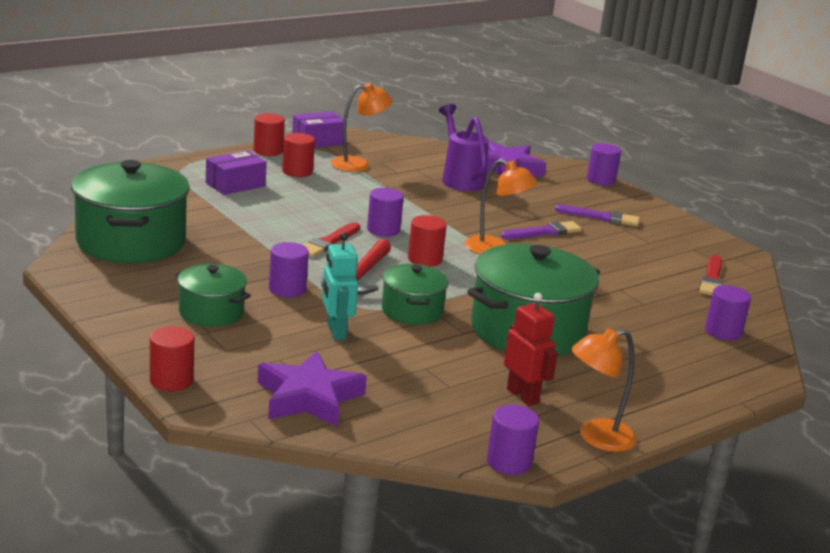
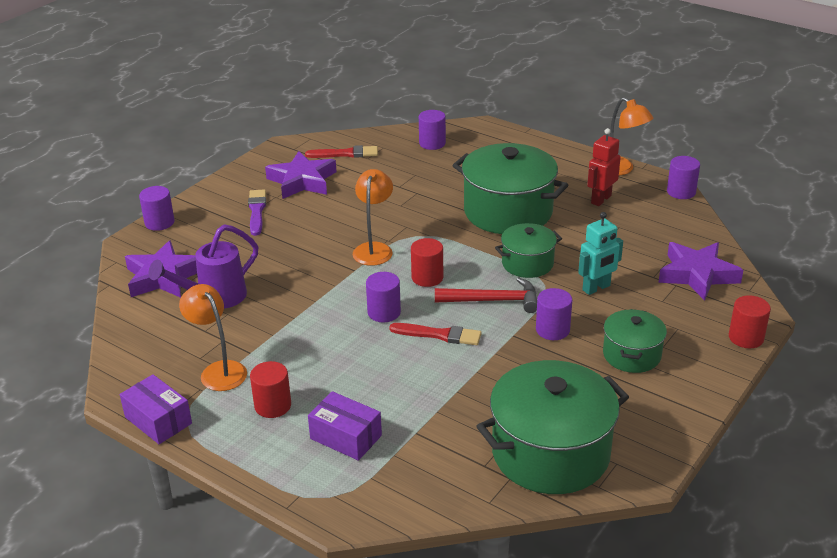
camera: 105 degrees left, 10 degrees up
(268, 151) = (220, 448): red cylinder -> none
(544, 232) = (315, 232): purple brush -> none
(654, 247) = (302, 181): none -> purple star

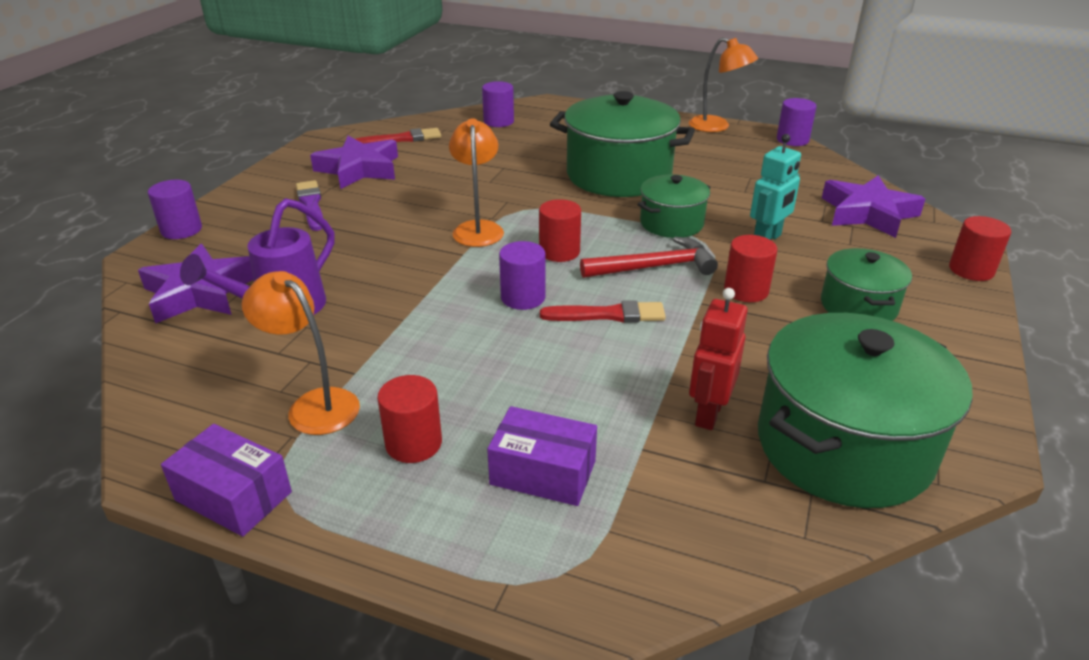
camera: 15 degrees left, 0 degrees up
(552, 330) = (746, 290): purple cylinder -> red cylinder
(600, 199) = (713, 154): red robot -> red robot (708, 413)

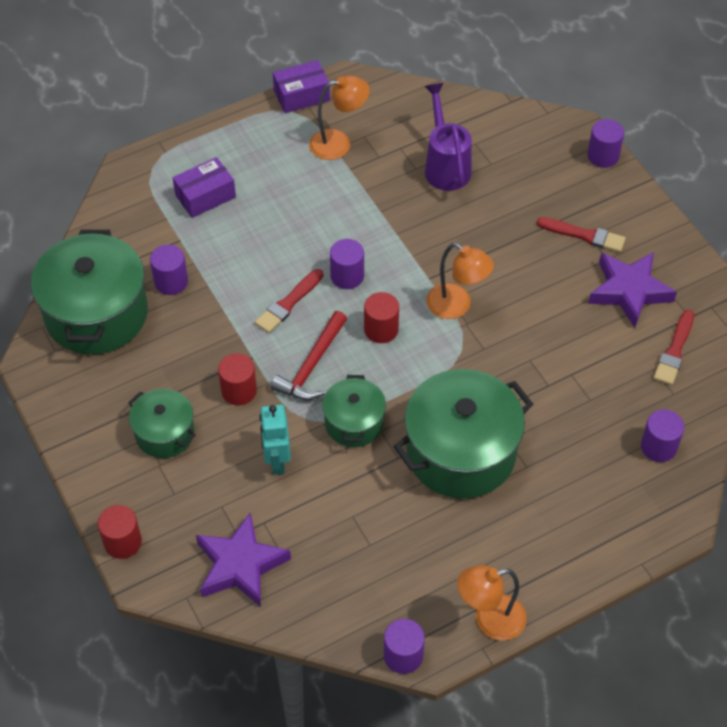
camera: 130 degrees right, 20 degrees up
(200, 292) = (502, 139): purple star -> none
(311, 204) = (584, 235): purple brush -> red brush
(413, 443) = (272, 164): red cylinder -> none
(708, 413) = (171, 282): red robot -> purple cylinder

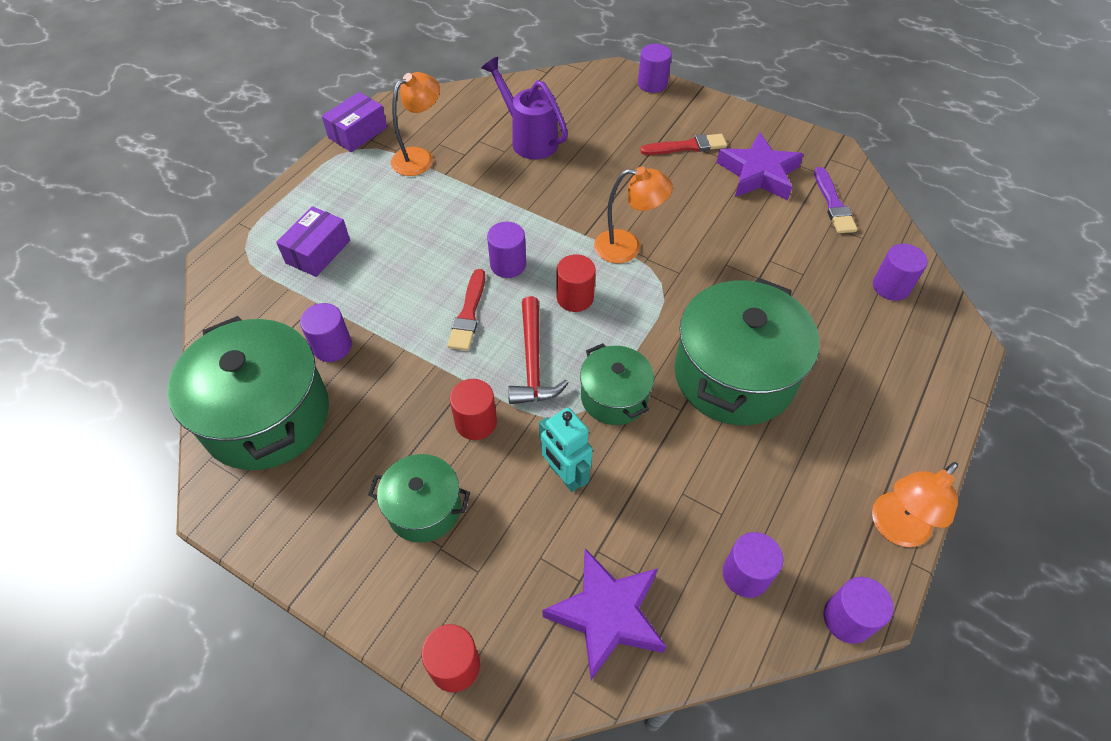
camera: 30 degrees left, 0 degrees up
(354, 591) = (745, 574): none -> purple cylinder
(674, 351) = (833, 204): red brush -> purple brush

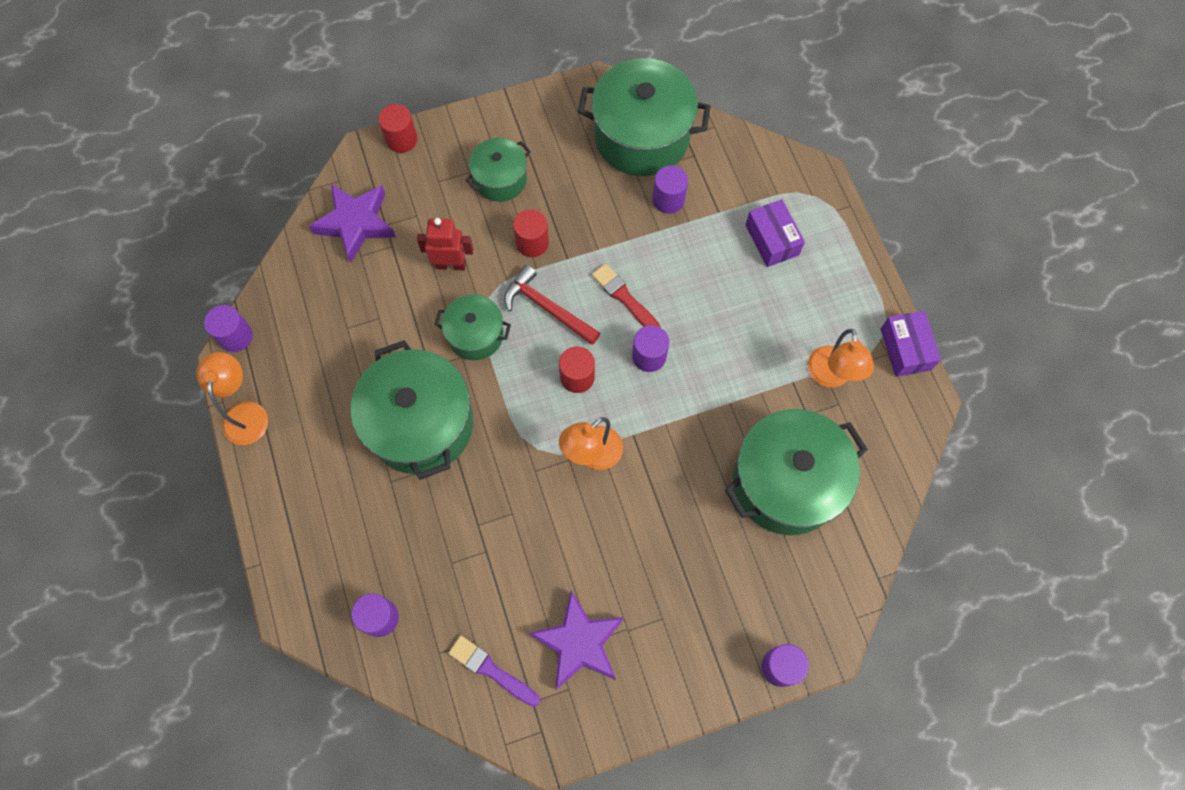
camera: 130 degrees right, 15 degrees up
(529, 139) = (786, 482): purple watering can -> green pot
(565, 475) = (451, 264): turquoise robot -> red robot
(687, 146) = (664, 613): red brush -> none
(745, 574) = (306, 308): purple cylinder -> none

